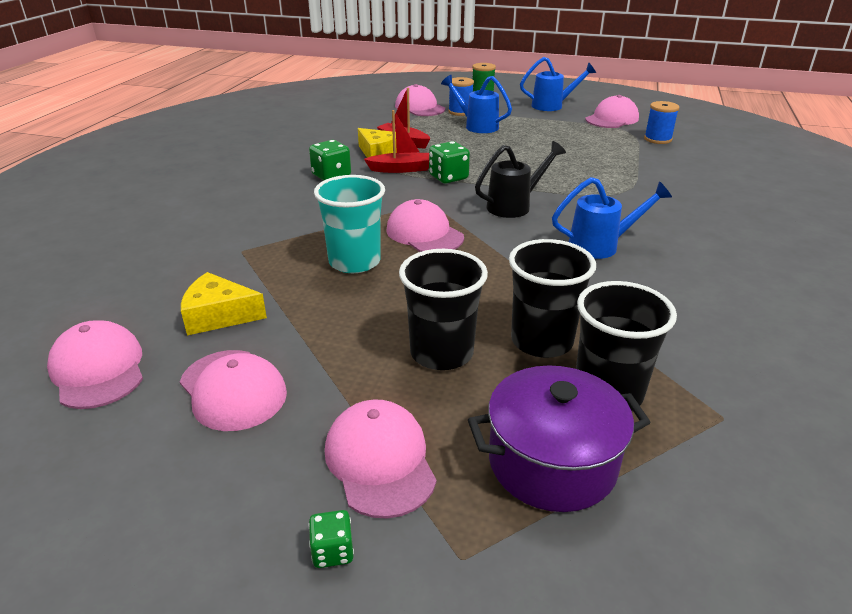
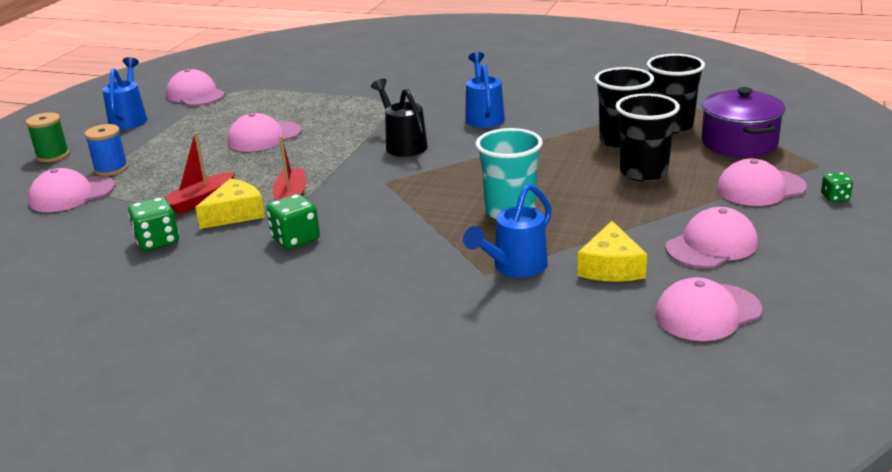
camera: 85 degrees left, 5 degrees down
(424, 234) = (456, 182): pink cap -> pink cap (264, 137)
(448, 177) = (325, 173): green dice -> green dice (157, 241)
(476, 126) = (172, 159): blue watering can -> blue watering can (514, 267)
(657, 139) = (265, 81): blue spool -> none

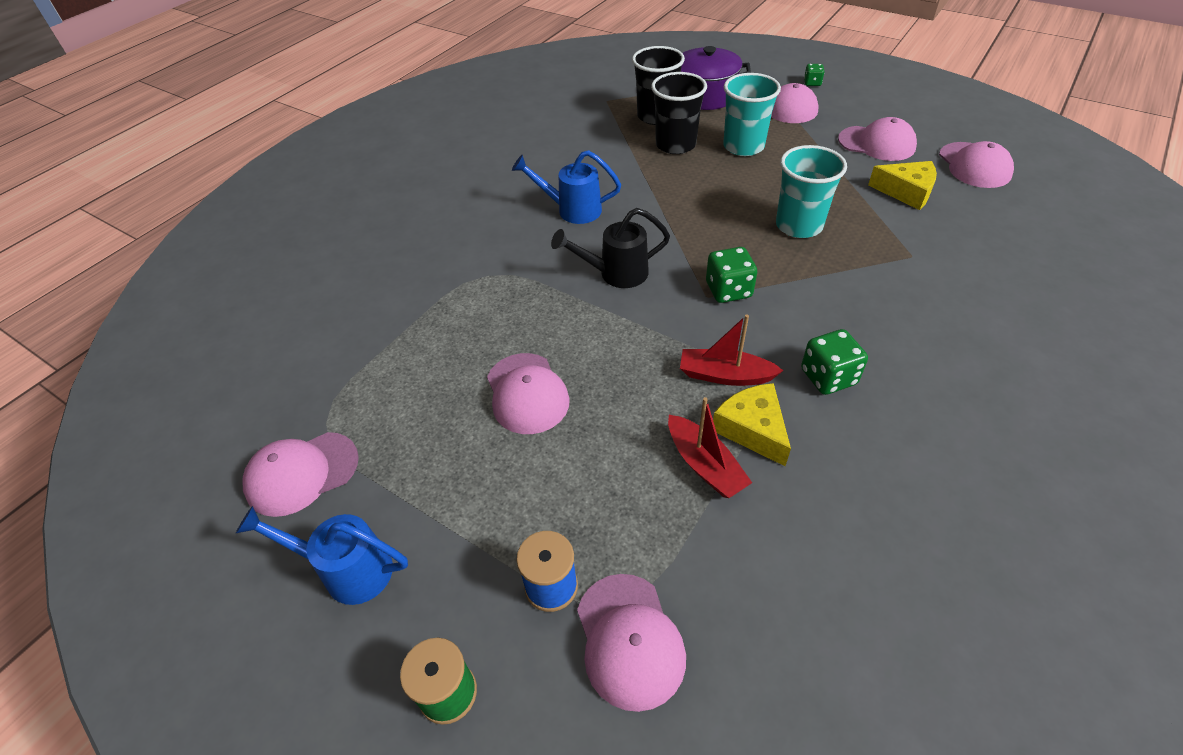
camera: 75 degrees left, 20 degrees up
(157, 241) = (812, 512): green dice -> green dice (728, 290)
(514, 267) = (903, 239): blue watering can -> none
(643, 172) = (743, 146): black cup -> turquoise cup
(711, 245) = (877, 143): pink cap -> pink cap turned 135 degrees clockwise

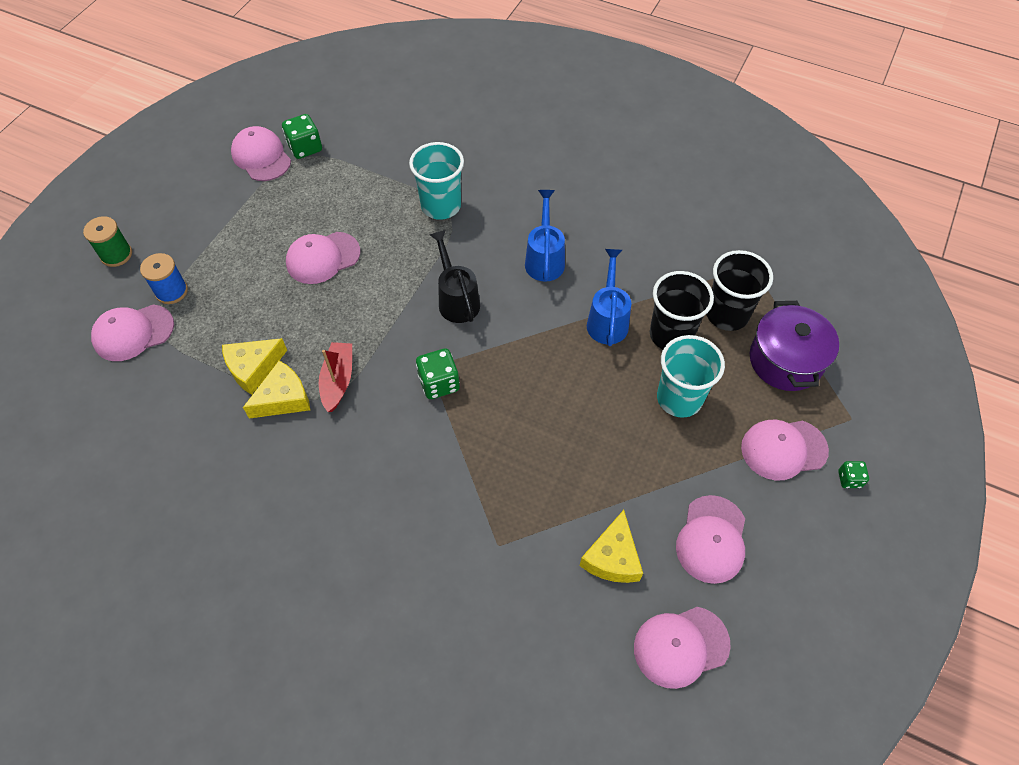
camera: 80 degrees right, 10 degrees up
(347, 570) = (193, 195): blue watering can -> blue watering can (607, 319)
(704, 465) = (253, 368): red boat -> yellow cheese
(799, 225) = (539, 445): turquoise cup -> turquoise cup (441, 206)
(828, 377) = (335, 454): green dice -> green dice (305, 148)

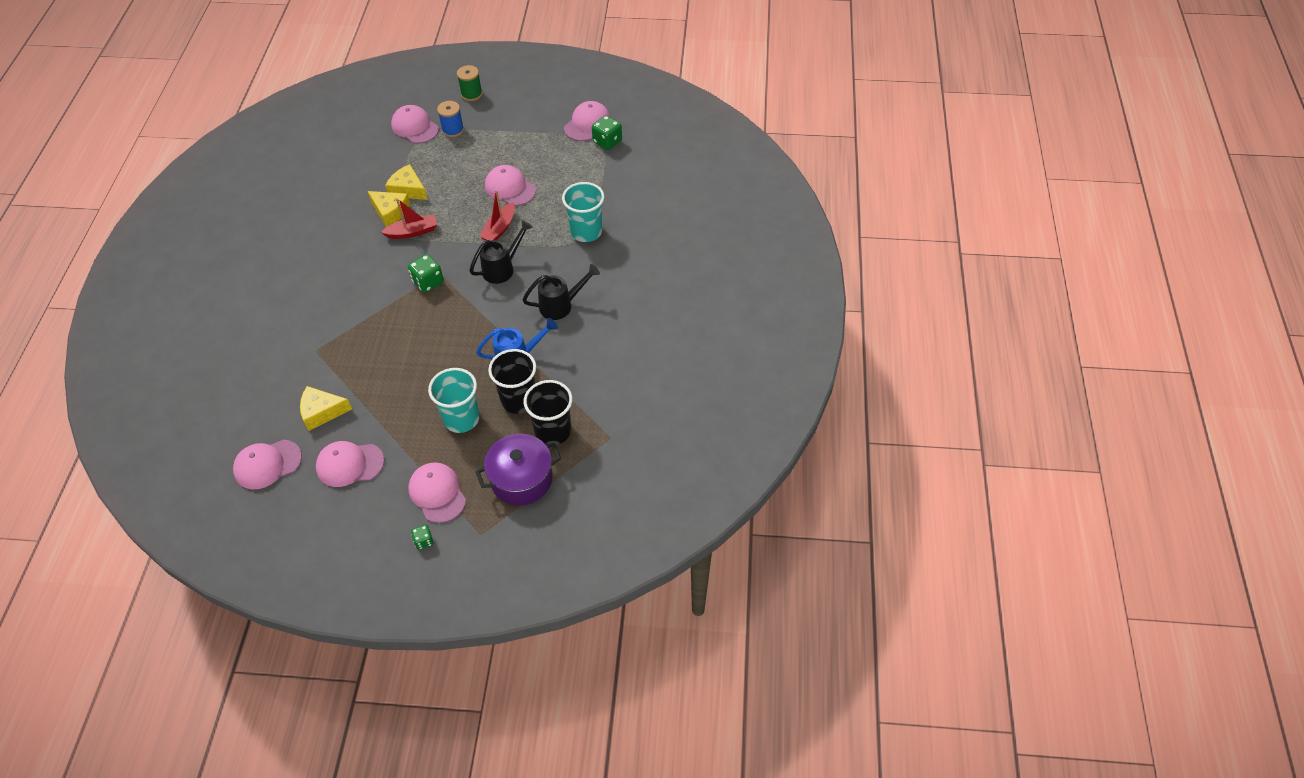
camera: 70 degrees right, 5 degrees down
(388, 286) = (499, 229): none -> red boat
(544, 259) = (561, 305): blue watering can -> black watering can
(681, 646) = (267, 464): pink cap -> pink cap turned 75 degrees counterclockwise

